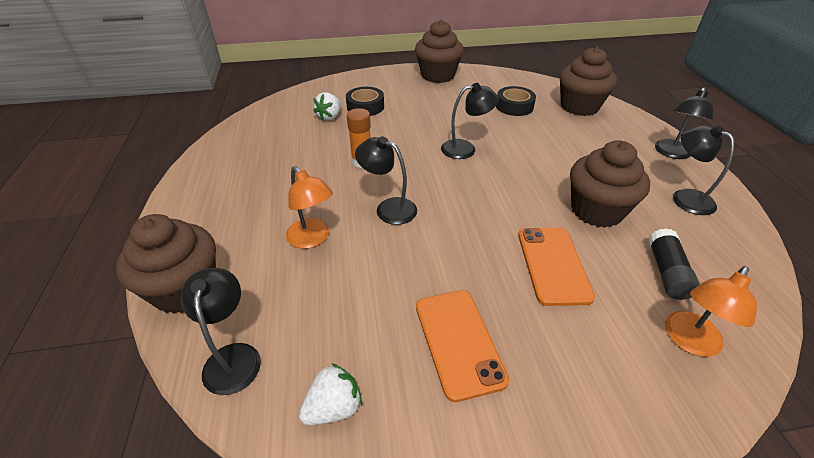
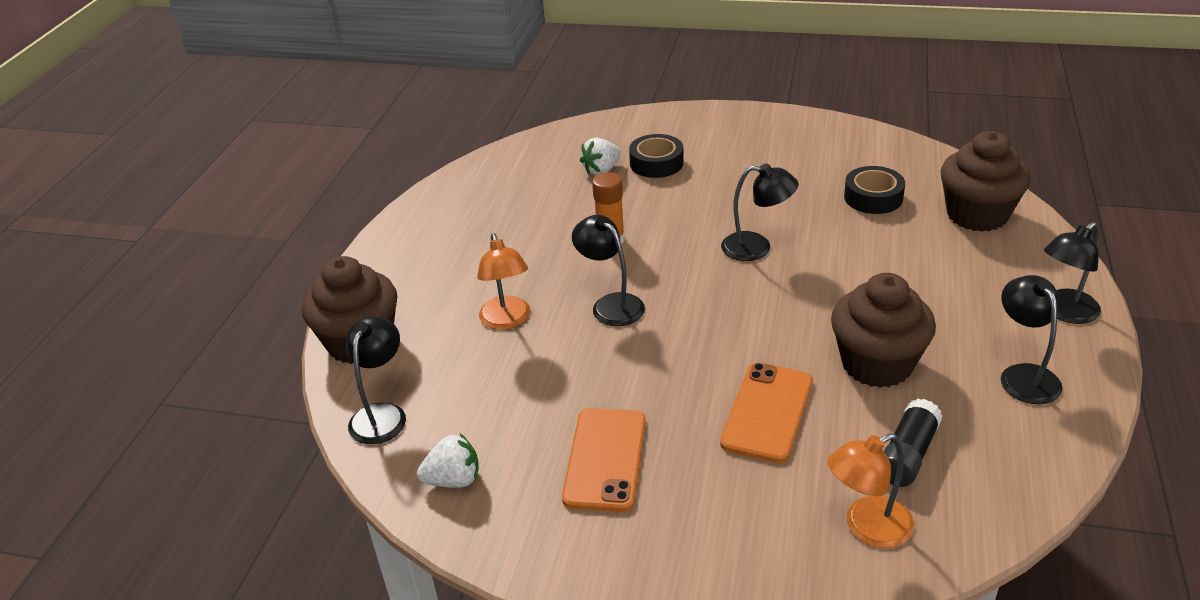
camera: 25 degrees right, 5 degrees down
(437, 75) = (790, 129): brown cupcake -> none

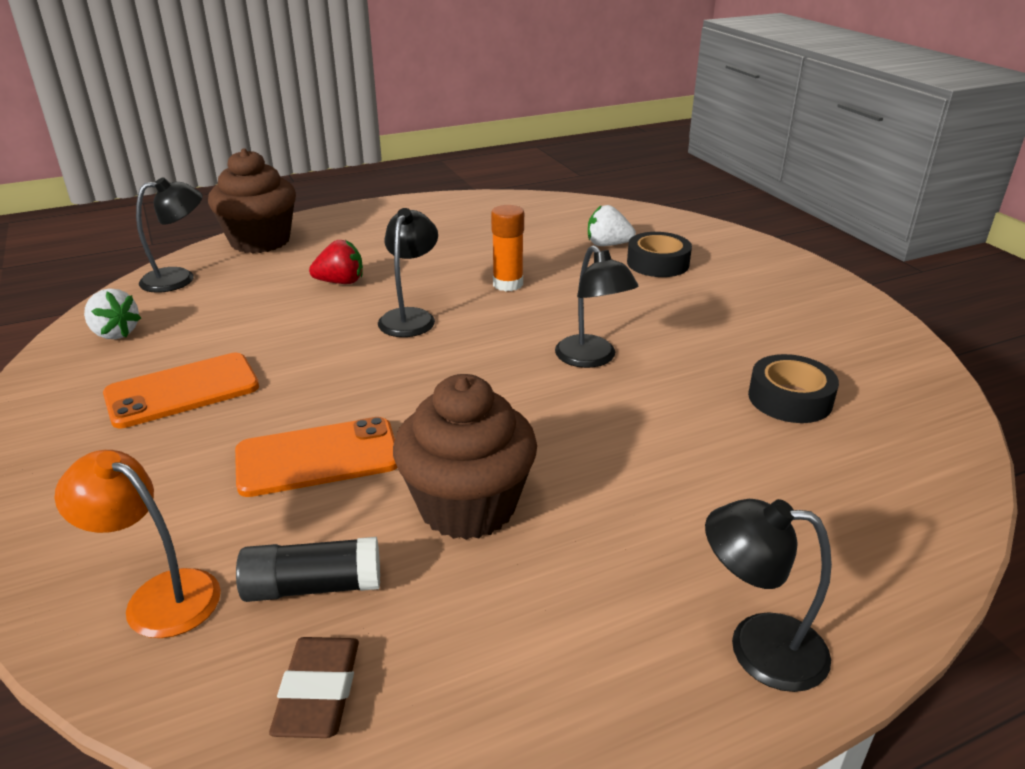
camera: 50 degrees right, 5 degrees down
(507, 320) = (340, 282): orange lamp -> red strawberry
(977, 215) = (875, 489): brown cupcake -> none
(1000, 478) = (318, 692): none -> brown eraser
(1023, 375) = (563, 647): black lamp -> none

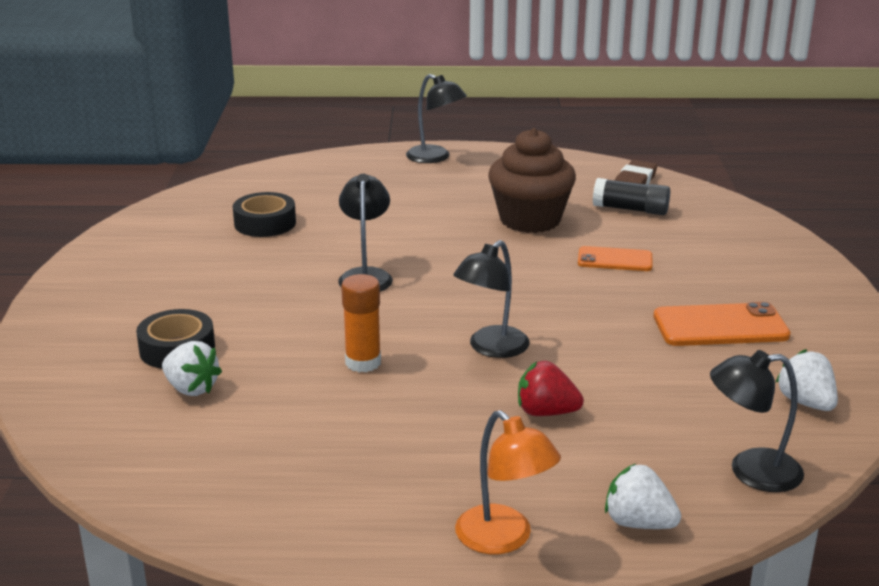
camera: 155 degrees left, 5 degrees down
(159, 595) = (714, 222): orange lamp -> orange lamp (504, 539)
(260, 241) = (638, 523): brown cupcake -> white strawberry
(317, 457) = (615, 260): orange phone -> orange phone, size x0.65

